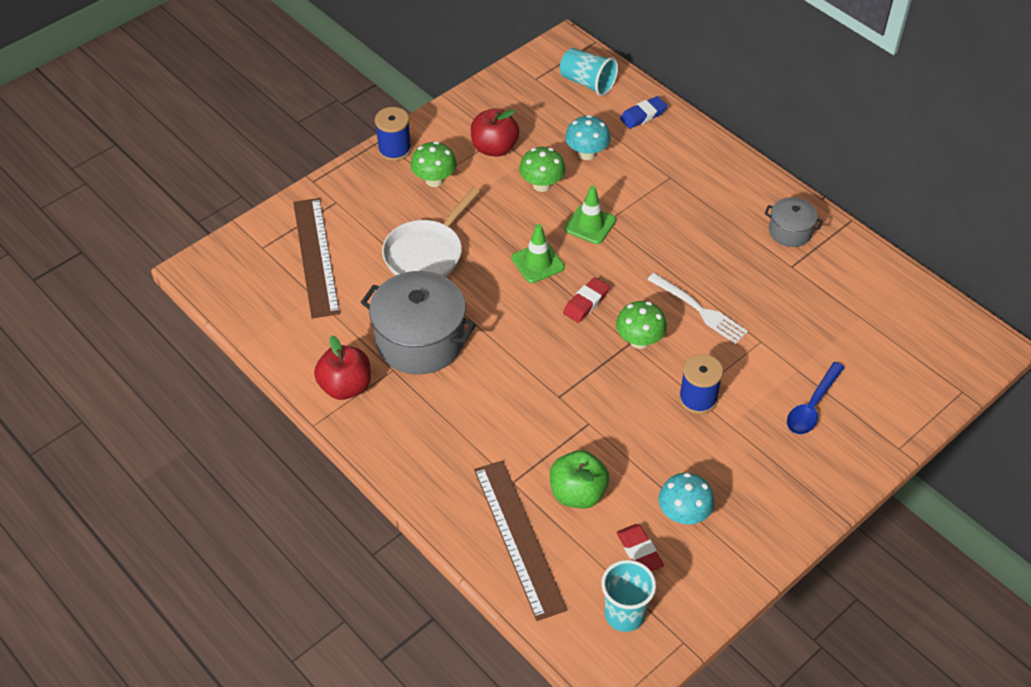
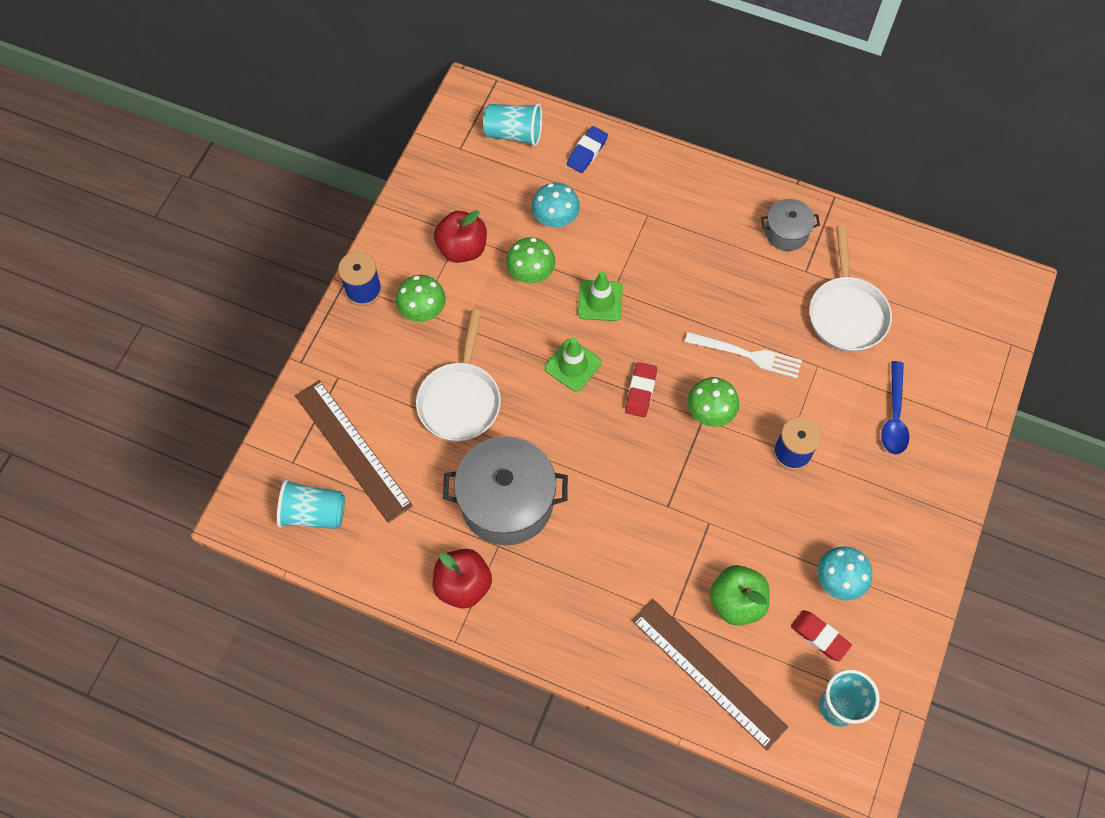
camera: 25 degrees left, 15 degrees up
(256, 289) = (314, 513): none -> turquoise cup
(812, 311) = (846, 313): none -> white pan

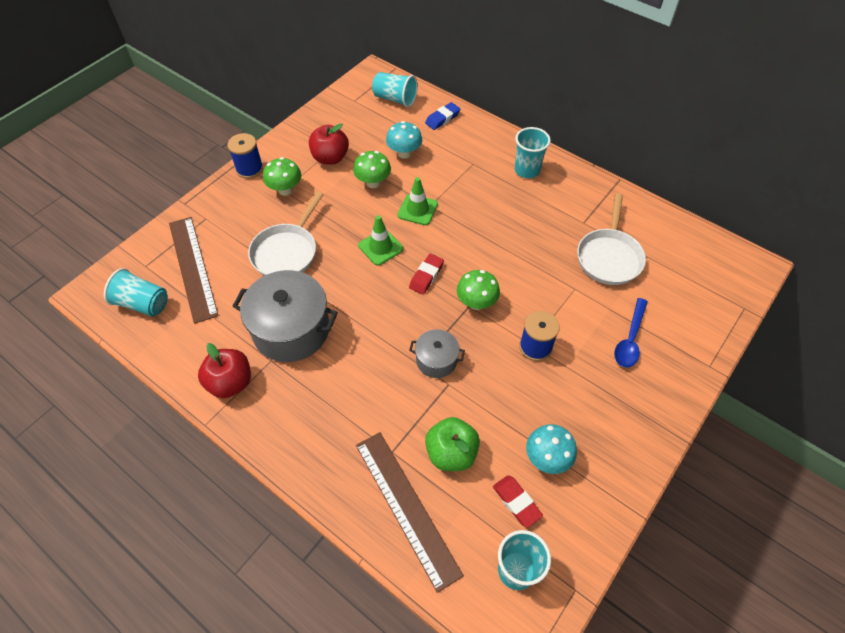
camera: 15 degrees right, 10 degrees down
(718, 209) = (527, 170): none -> turquoise cup
(748, 355) = (520, 269): white fork -> none
(786, 232) = (575, 194): grey pot -> grey pot (436, 360)

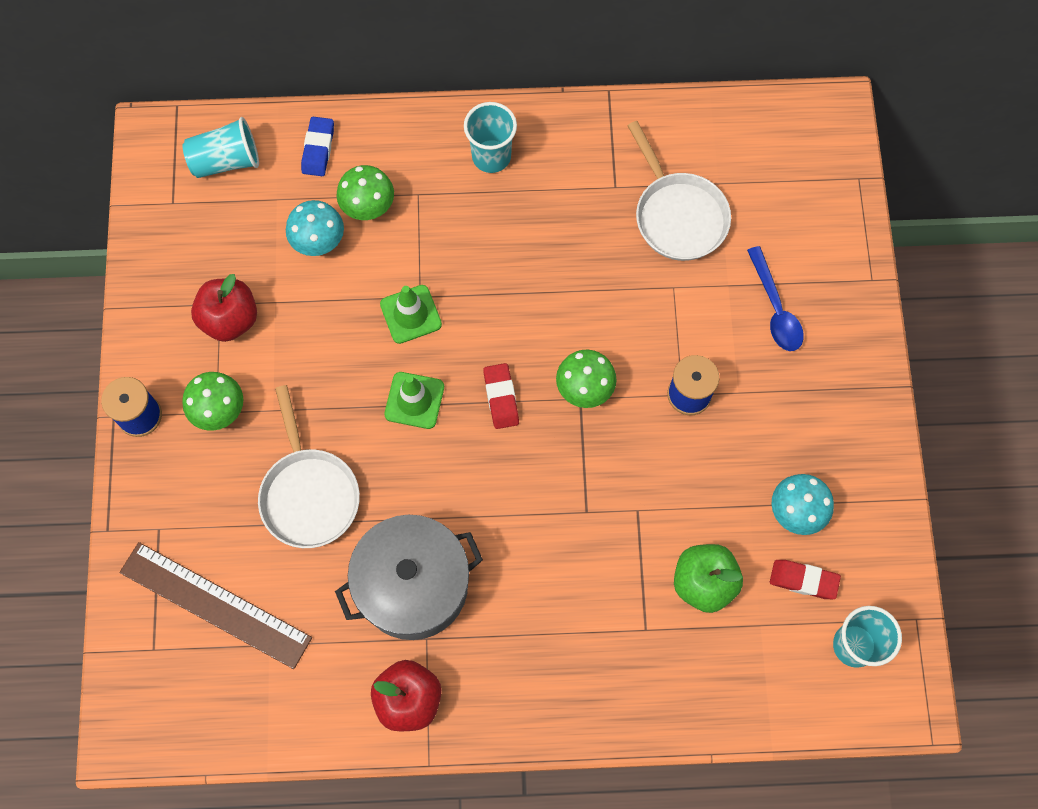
camera: 40 degrees left, 15 degrees up
(143, 303) = (205, 696): turquoise cup -> none
(373, 182) = (320, 315): green mushroom -> green mushroom (368, 206)
(406, 507) = (708, 673): brown ruler -> none
(436, 360) = (602, 493): grey pot -> none

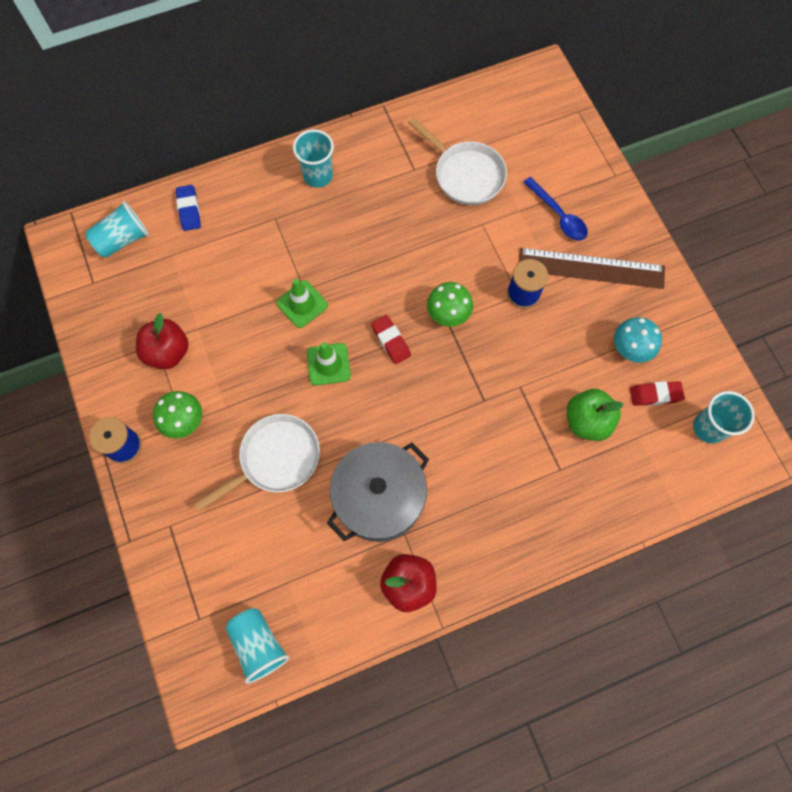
camera: 20 degrees left, 0 degrees up
(210, 704) = (258, 644): none -> turquoise cup
(215, 604) = (235, 567): brown ruler -> brown ruler (591, 268)
(309, 494) = (275, 459): white pan -> white pan turned 90 degrees counterclockwise
(318, 241) = (214, 274): turquoise mushroom -> none
(368, 206) = (241, 238): green mushroom -> none

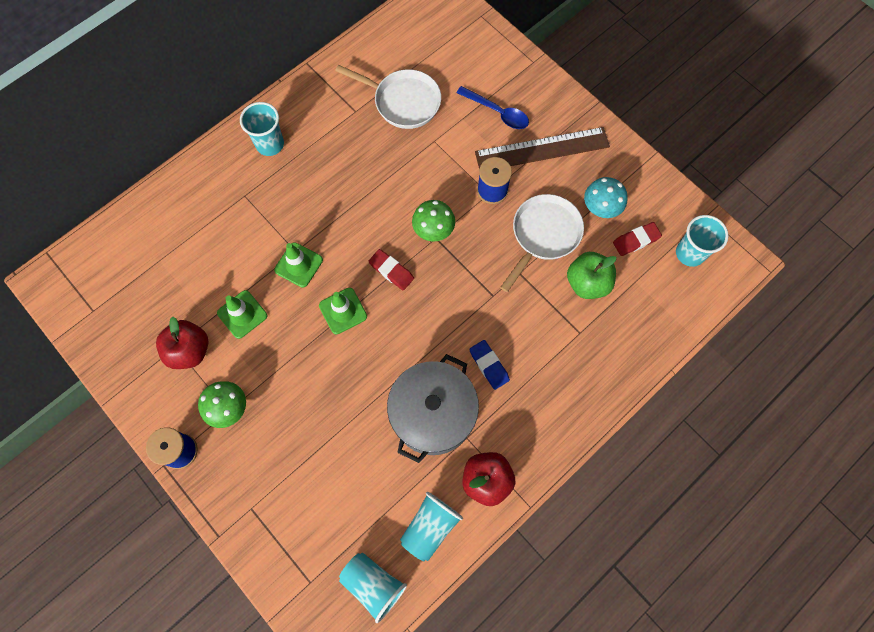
camera: 20 degrees left, 0 degrees up
(123, 240) = (107, 261): turquoise cup -> turquoise cup (430, 527)
(189, 210) = (160, 213): blue eraser -> blue eraser (489, 365)
(230, 334) = (242, 314): none -> green traffic cone
(275, 459) = (326, 413): white pan -> white pan (543, 235)

